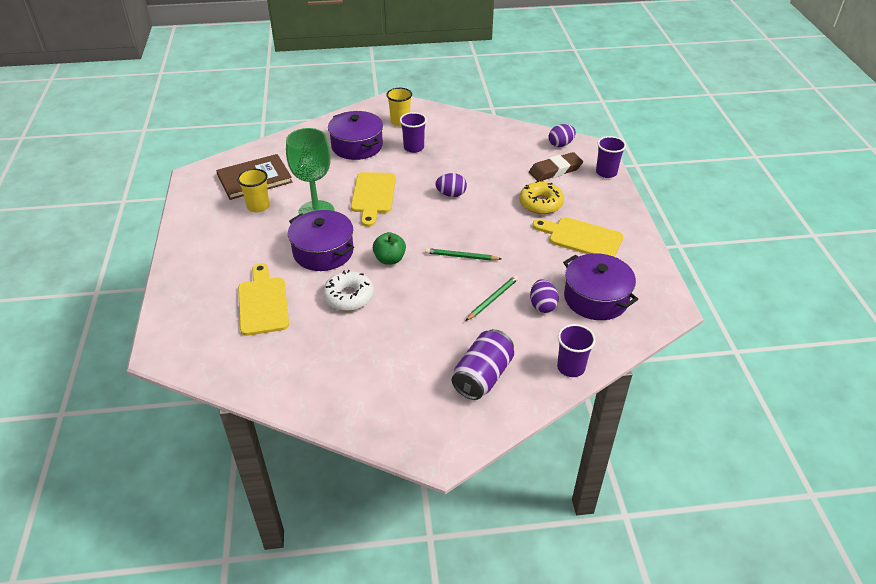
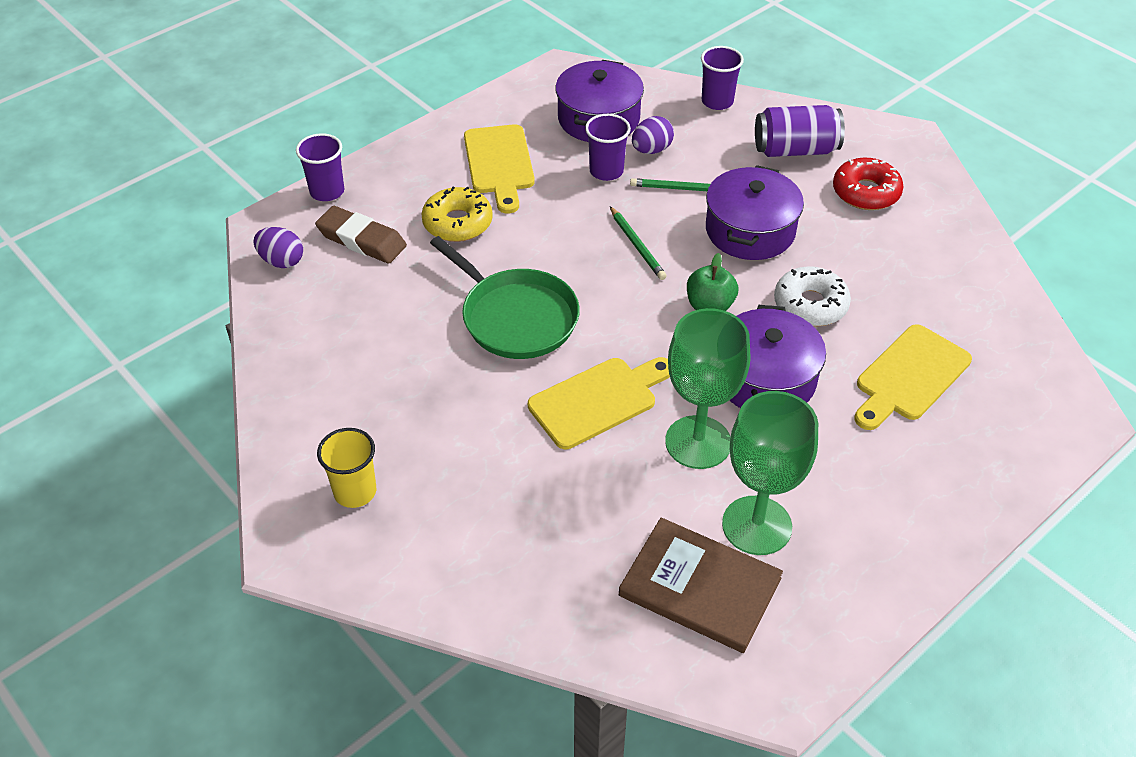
camera: 125 degrees left, 5 degrees up
(258, 206) = (756, 525): yellow cup -> green goblet
(357, 146) = (483, 506): purple pot -> purple pot (750, 230)
(408, 384) = (866, 192): none -> red donut
(413, 147) = (426, 426): purple cup -> purple cup (606, 171)
(451, 194) = (516, 317): purple egg -> green pan

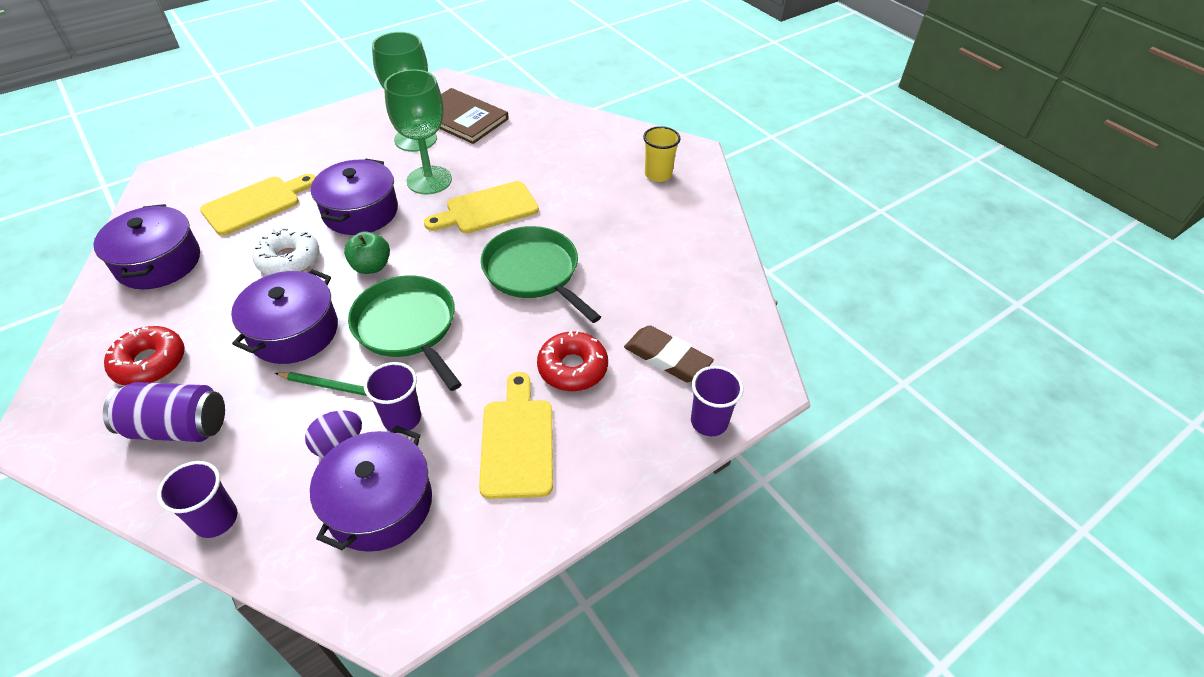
camera: 175 degrees left, 0 degrees up
(281, 261) = (740, 343): purple egg -> none
(457, 223) = (572, 368): yellow donut -> red donut
(637, 245) = (407, 327): green pencil -> green pan
(955, 287) = (158, 262): none -> purple pot

